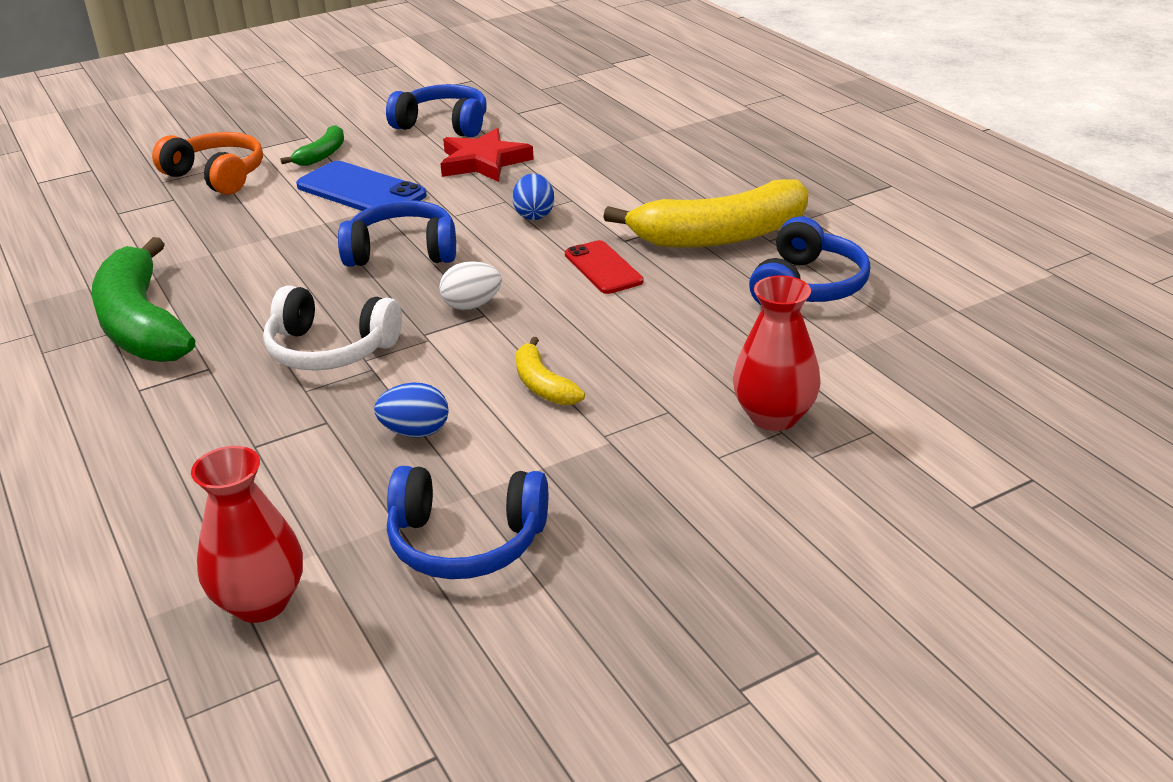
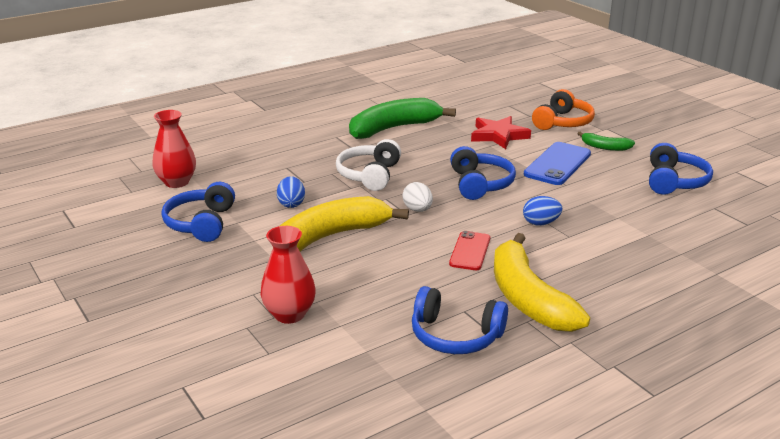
camera: 85 degrees right, 5 degrees down
(483, 162) = (618, 200): red star -> red star (498, 136)
(543, 385) = (331, 236): yellow banana -> yellow banana, size x2.11
(603, 268) = (470, 251): red phone -> red phone turned 45 degrees counterclockwise

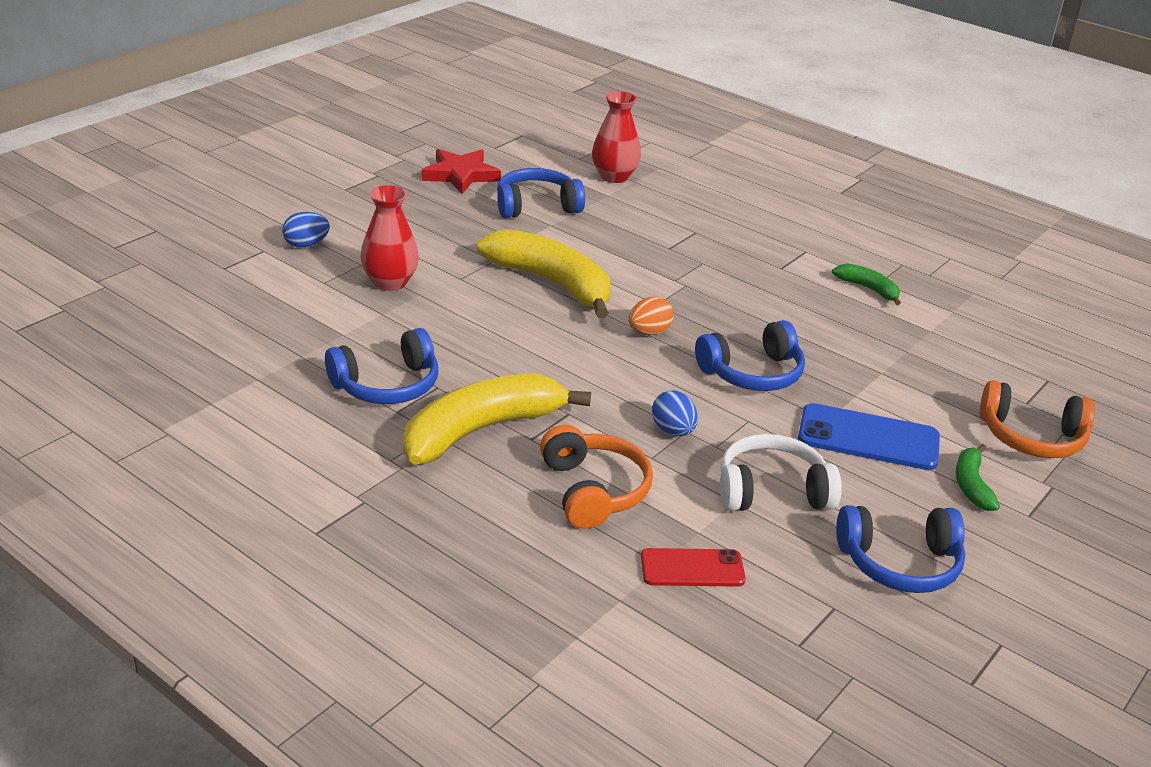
camera: 70 degrees right, 5 degrees up
(291, 204) = (609, 248): blue egg -> blue egg (306, 245)
(369, 175) = (716, 288): white headphones -> white headphones (772, 491)
(394, 128) = (868, 289): green banana -> green banana, size x0.47
(417, 210) = (649, 332): white egg -> orange egg
(455, 335) = (387, 385): blue headphones -> blue headphones turned 120 degrees counterclockwise
(470, 251) = (569, 380): red phone -> red phone (692, 568)
(498, 136) = (922, 377): red star -> red star (460, 175)
(605, 264) = (593, 490): none -> orange headphones

